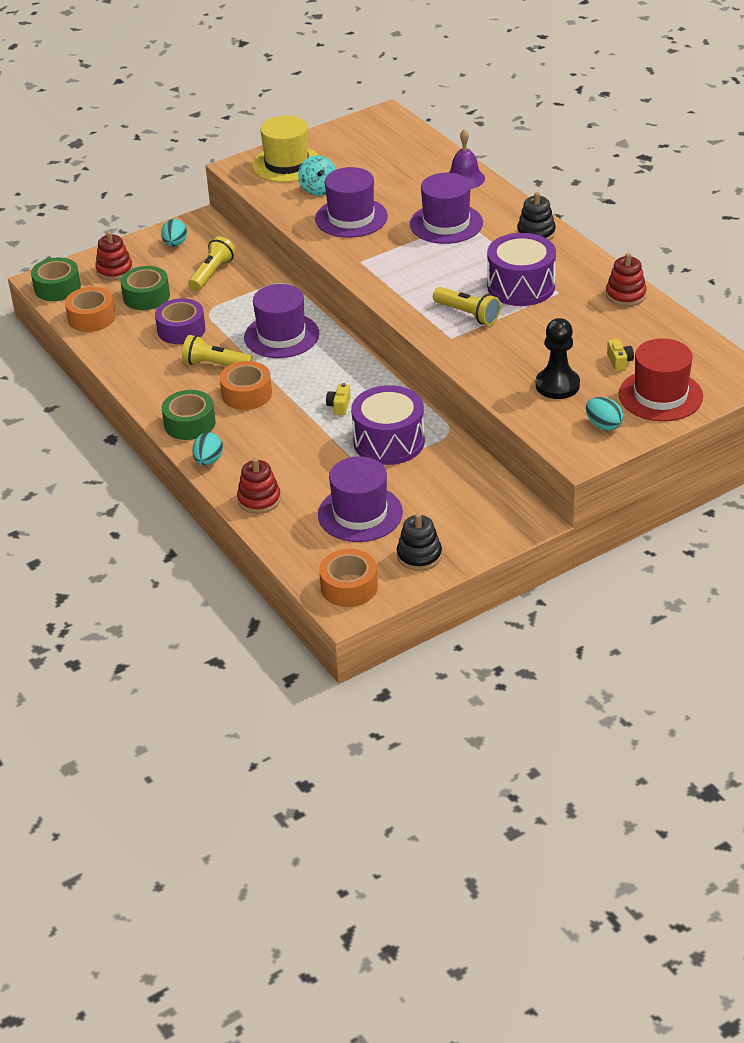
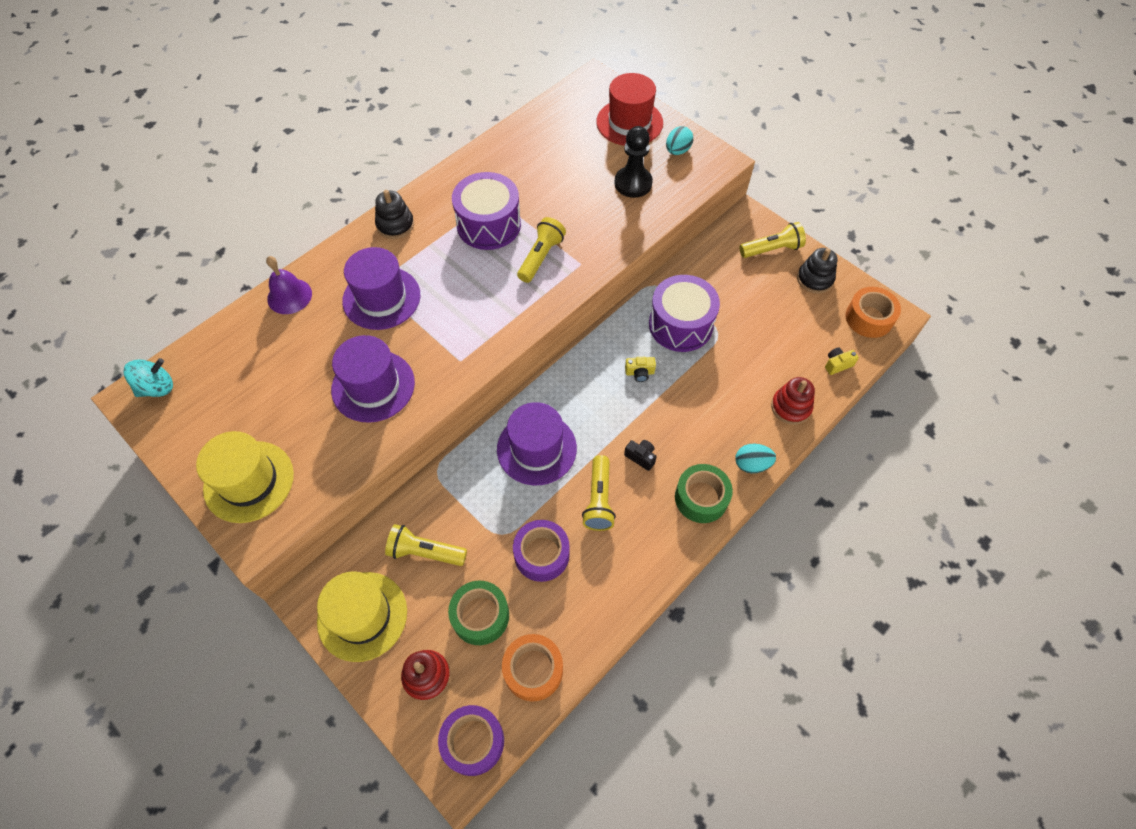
camera: 105 degrees left, 20 degrees up
(57, 288) = (473, 741): green tape -> purple tape
(175, 244) = (362, 616): turquoise egg -> yellow hat
(246, 394) = (641, 457): orange tape -> black camera
(318, 189) = (310, 432): turquoise spinning top -> turquoise spinning top (157, 388)
(360, 514) = (781, 327): purple hat -> none
(475, 530) = (771, 249): none -> yellow flashlight
(619, 361) = (590, 149): yellow camera -> yellow camera (837, 364)
(625, 295) = (492, 154): red stacking toy -> none

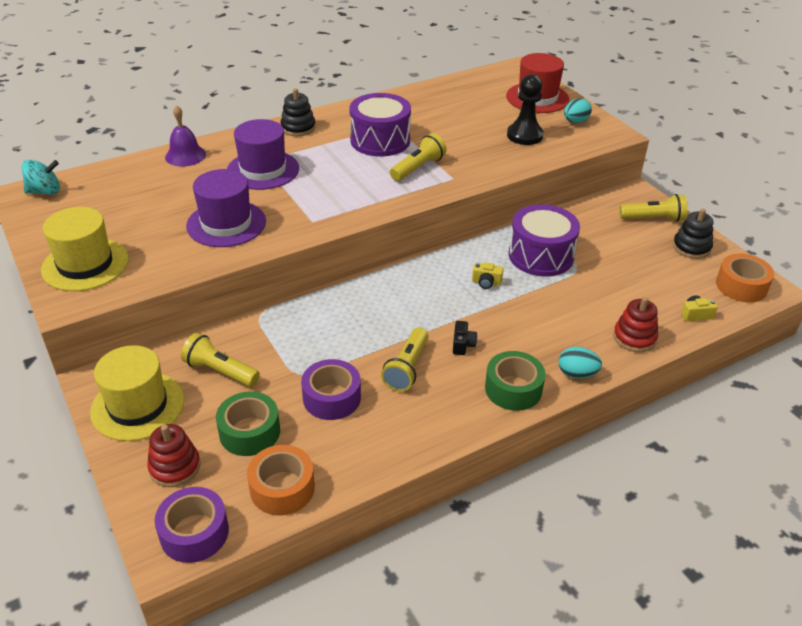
camera: 15 degrees right, 20 degrees down
(536, 448) = (362, 318): purple hat -> none
(641, 457) = (463, 344): black camera -> black camera turned 45 degrees clockwise

